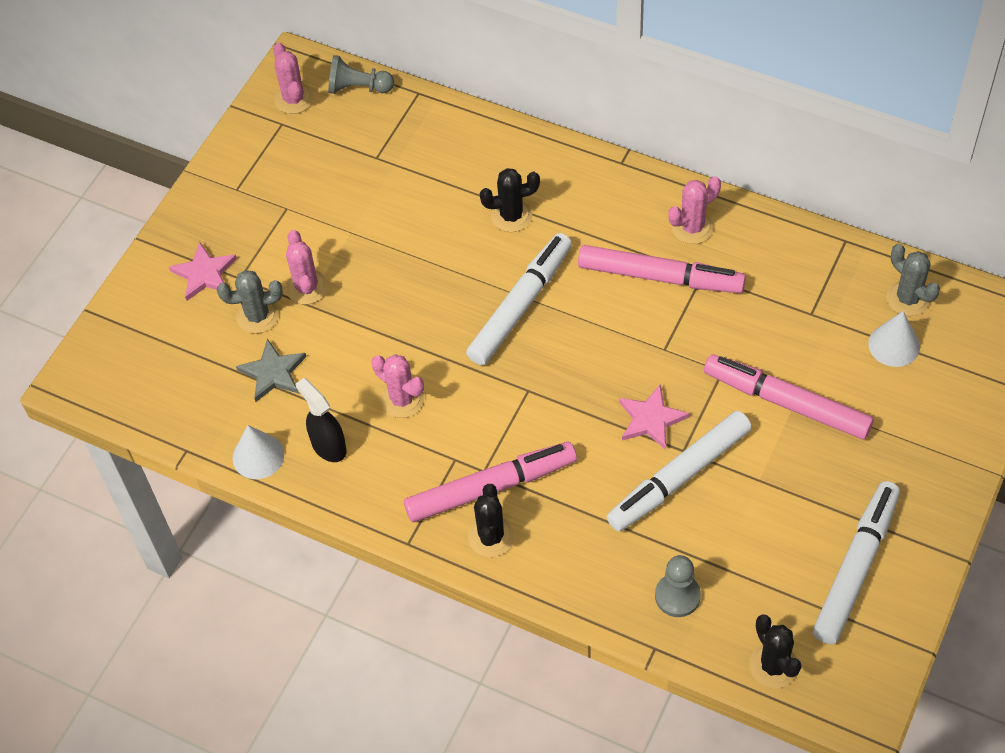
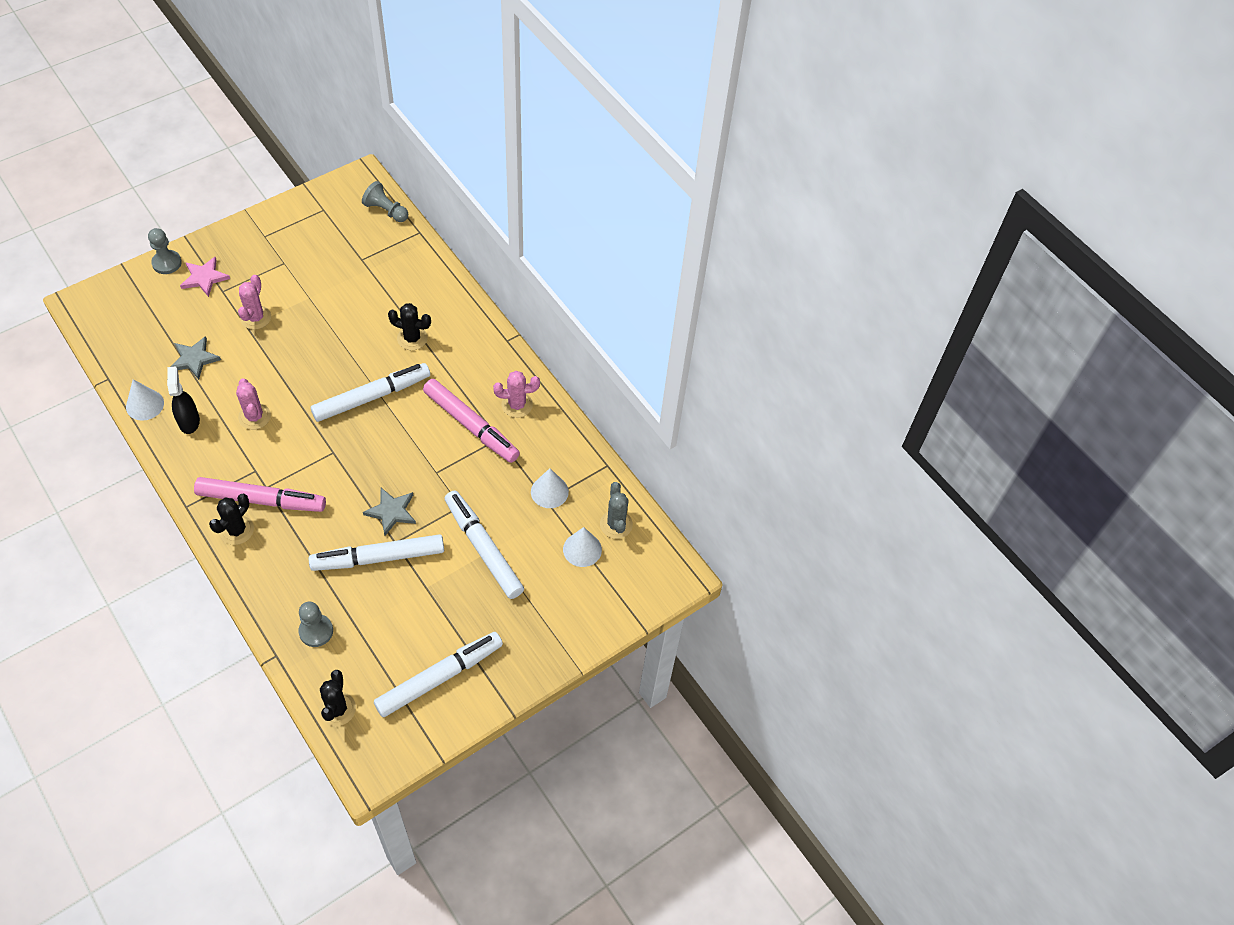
camera: 20 degrees right, 0 degrees up
(143, 280) = (167, 263): none -> grey pawn
(257, 316) = (213, 320): grey cactus -> none
(294, 99) = (342, 198): pink cactus -> none
(651, 419) = (391, 512): pink star -> grey star
(787, 403) = (483, 549): pink marker -> white marker
(807, 302) = (549, 491): none -> white cone

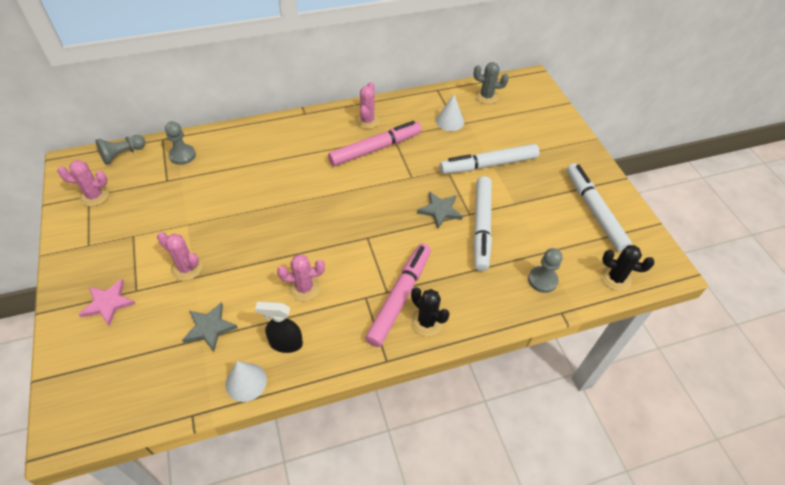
camera: 70 degrees left, 5 degrees down
(167, 263) = (64, 335): grey pawn -> grey pawn (182, 155)
(324, 214) = (94, 196): none -> pink cactus
(371, 397) = (321, 202): white marker -> none
(412, 338) = (273, 165): black cactus -> none
(582, 549) = (502, 116): white cone -> none

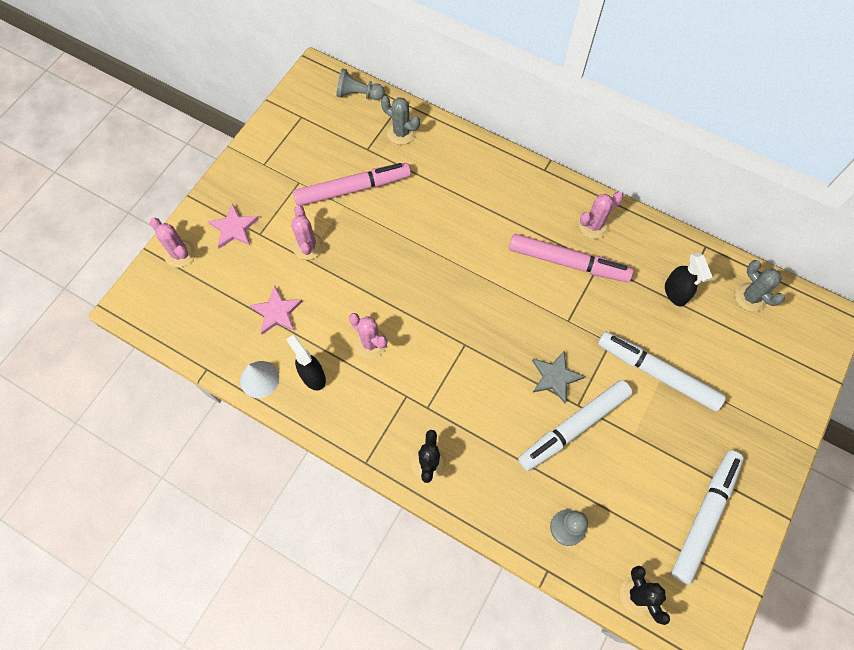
camera: 50 degrees right, 15 degrees up
(94, 196) = (305, 120): pink cactus -> pink cactus (180, 254)
(182, 155) = (401, 133): grey pawn -> grey cactus
(209, 328) = (277, 312): grey star -> pink star
(399, 297) = (431, 422): pink marker -> pink marker (352, 189)
(450, 121) = (675, 293): white cone -> black spray bottle

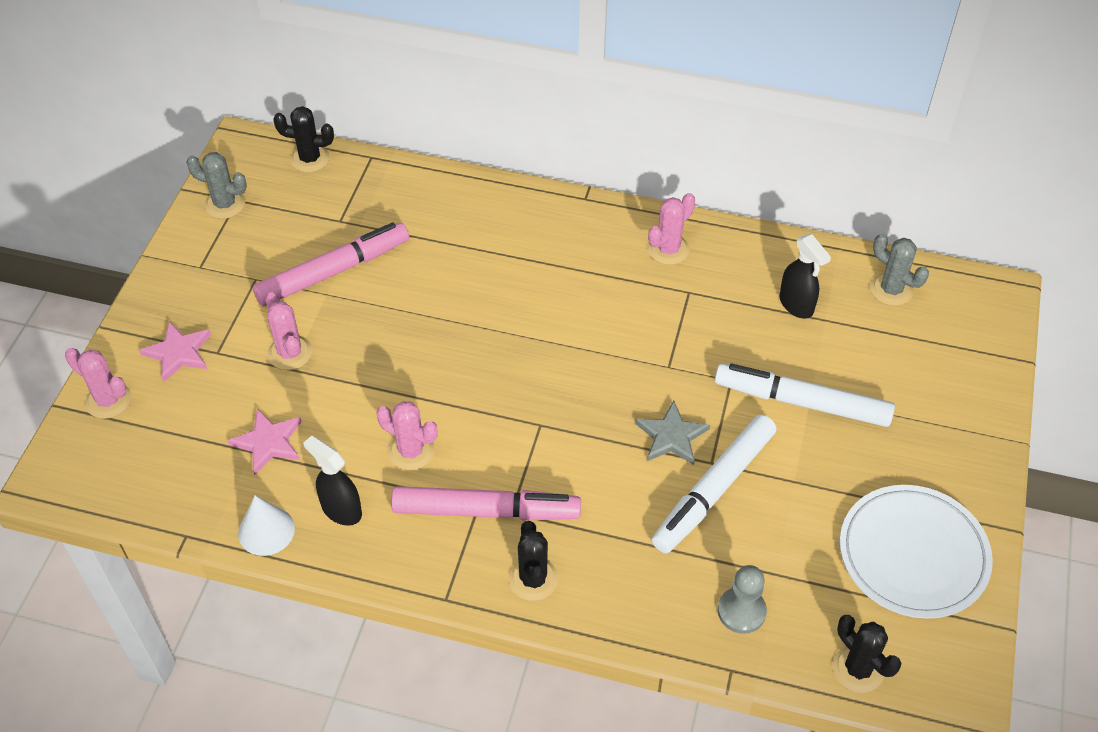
camera: 15 degrees left, 15 degrees down
(358, 94) = (310, 159): grey pawn -> black cactus
(401, 133) = (381, 193): grey cactus -> grey cactus (225, 204)
(567, 262) = (647, 299): pink marker -> pink marker (485, 511)
(704, 516) = (913, 555): white marker -> white plate

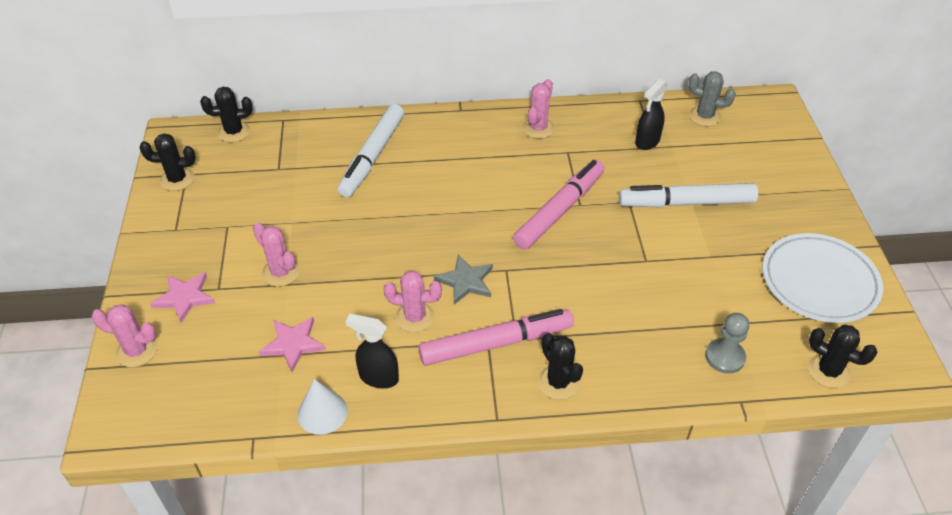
camera: 20 degrees left, 5 degrees down
(225, 204) = (177, 179): grey cactus -> black cactus
(333, 272) = (289, 205): pink marker -> pink marker (559, 210)
(671, 436) = (608, 251): grey star -> grey star (466, 281)
(714, 490) = (658, 278): white marker -> white marker (373, 156)
(796, 305) = (647, 142): black spray bottle -> black spray bottle turned 90 degrees clockwise

